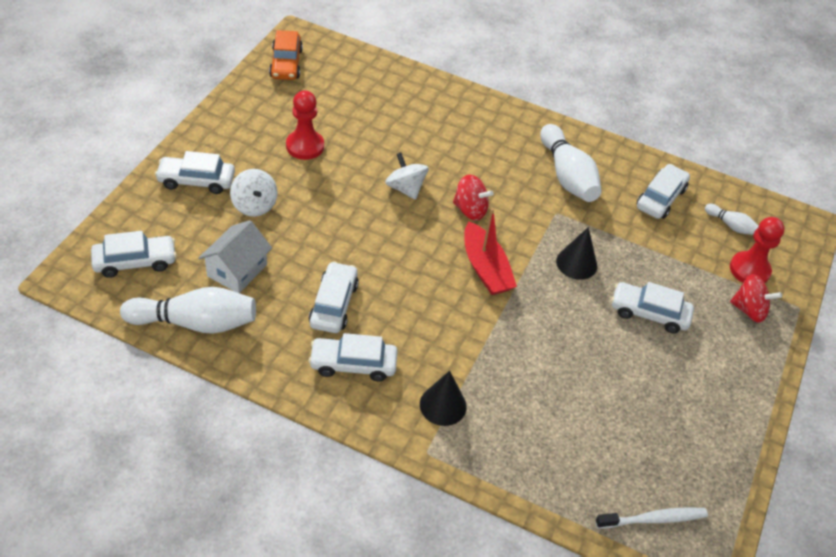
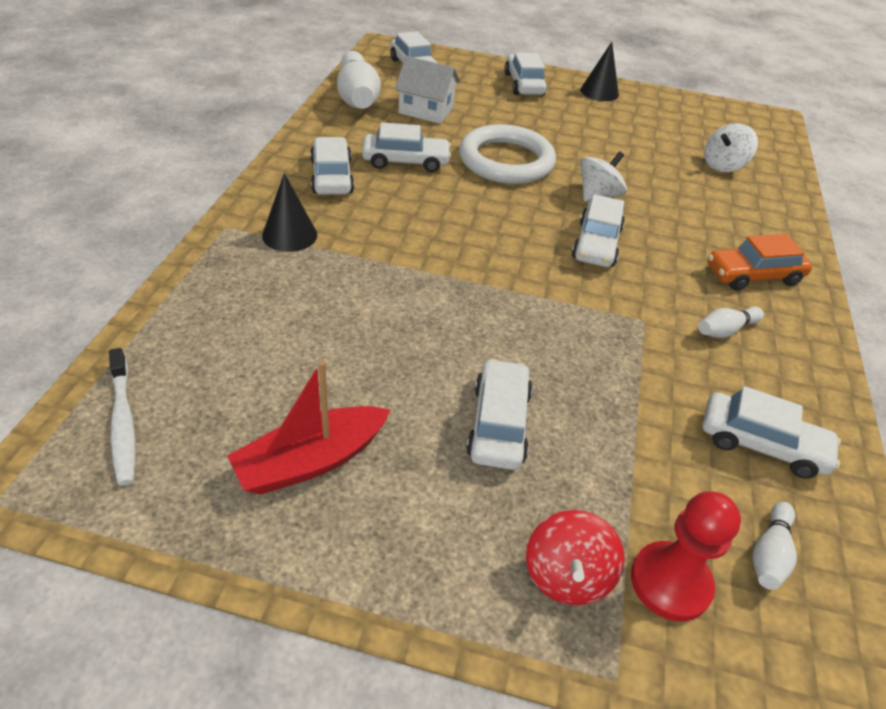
camera: 80 degrees right, 5 degrees down
(254, 205) = (512, 112): white spinning top -> white spinning top (723, 165)
(286, 63) = (723, 114): orange car -> orange car (753, 275)
(305, 146) = (612, 132): red pawn -> none
(343, 232) = (506, 161): none -> white ring
(470, 210) = (596, 244): red spinning top -> white car
(485, 268) = (505, 259): red boat -> red boat (311, 461)
(567, 176) = (725, 330): white bowling pin -> white bowling pin, size x0.49
(576, 263) = (558, 341): black cone -> black cone (599, 92)

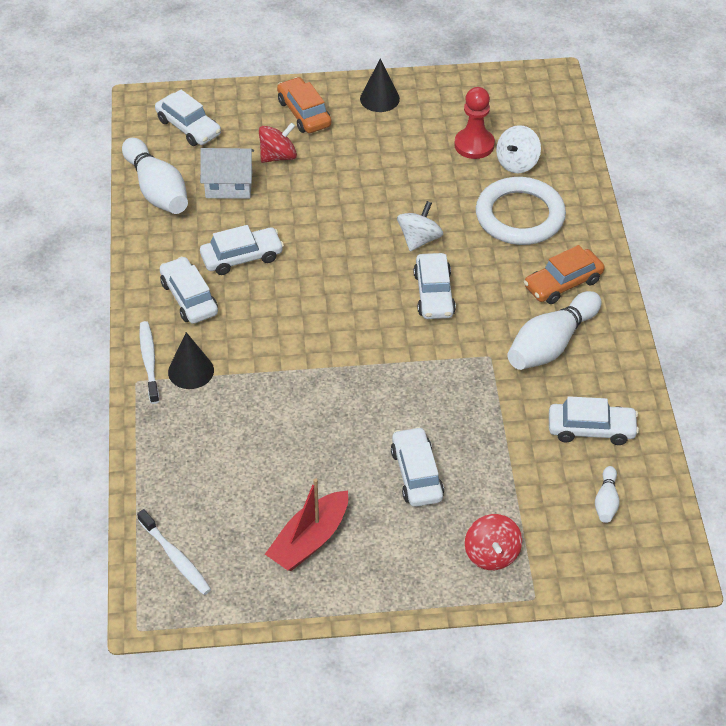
camera: 15 degrees left, 5 degrees up
(252, 214) = (149, 361): none -> white toothbrush
(484, 104) = (278, 156): none -> red spinning top
(506, 161) = (327, 225): white ring -> white ring (520, 216)
(524, 84) = (304, 113): white car -> orange car
(670, 582) = (552, 538): red pawn -> red pawn (474, 145)
(725, 330) = (551, 344): white bowling pin -> white bowling pin, size x2.04

